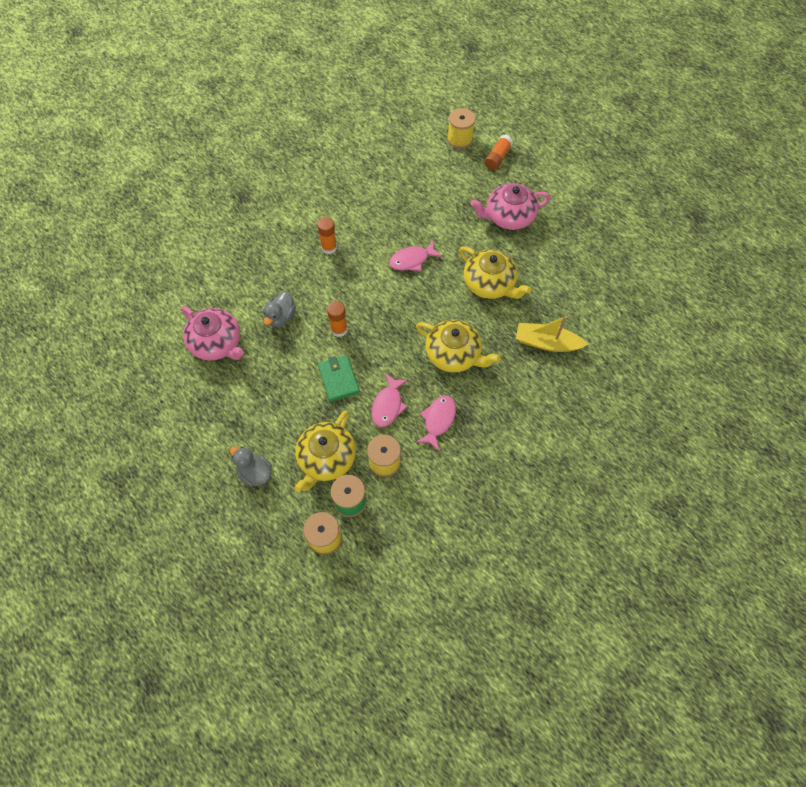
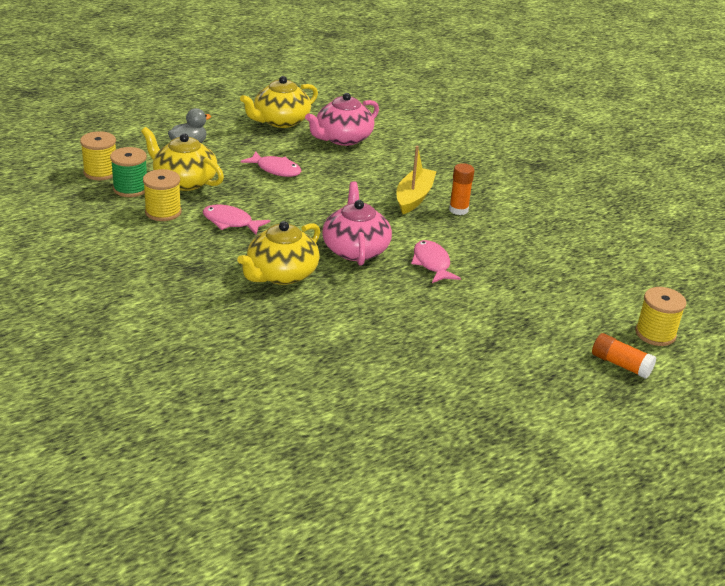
camera: 95 degrees right, 30 degrees down
(281, 317) = (366, 173): grey duck -> none
(338, 379) = (275, 197): green wallet -> none
(339, 329) = (340, 204): orange glue stick -> none
(438, 420) = (196, 251): pink fish -> pink fish (276, 169)
(490, 284) = (382, 319): yellow teapot -> yellow teapot (280, 121)
(508, 216) = (501, 355): pink teapot -> pink teapot (355, 249)
(546, 343) = (273, 351): yellow boat -> yellow boat (414, 197)

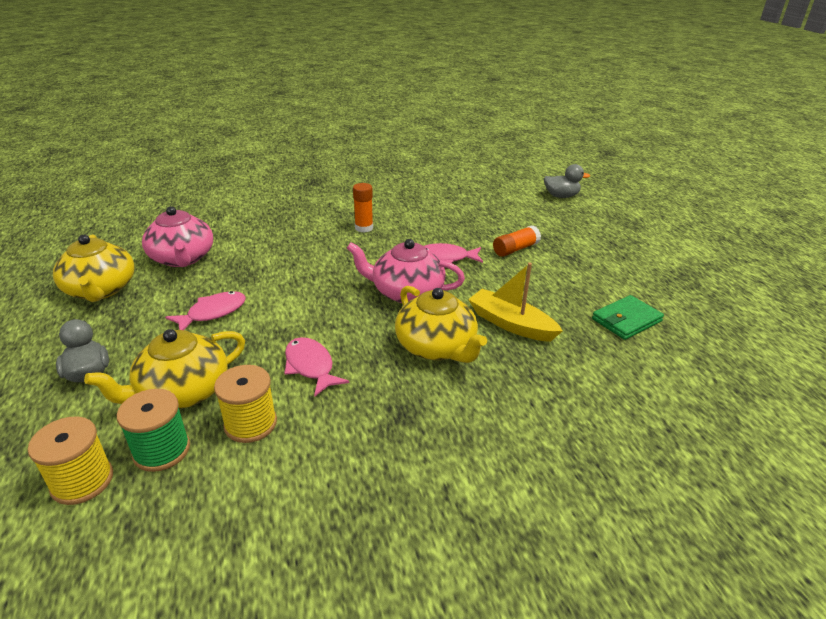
camera: 70 degrees left, 0 degrees up
(230, 222) = (310, 366): pink fish -> pink fish turned 105 degrees clockwise
(381, 381) = (626, 320): none -> green wallet
(414, 197) = (329, 244): yellow boat -> yellow boat (511, 324)
(621, 364) = (597, 215): orange glue stick -> orange glue stick (515, 249)
(655, 334) = (561, 196): yellow spool -> grey duck

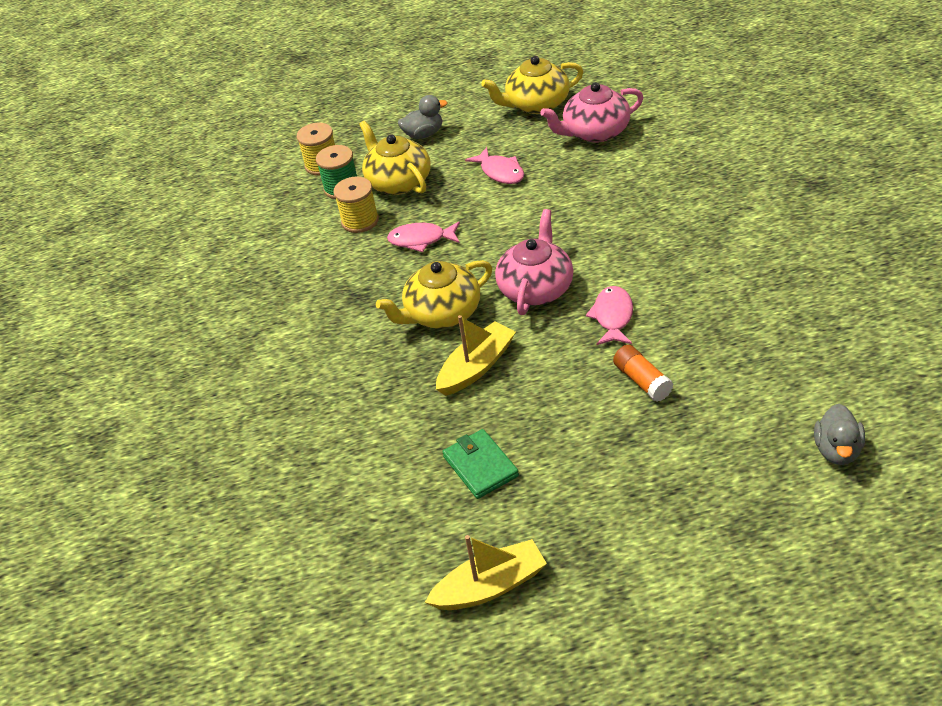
camera: 100 degrees right, 10 degrees up
(310, 366) = (421, 240): pink fish -> pink fish turned 150 degrees counterclockwise
(364, 228) = (682, 244): orange glue stick -> none
(739, 314) = (490, 586): none -> yellow boat

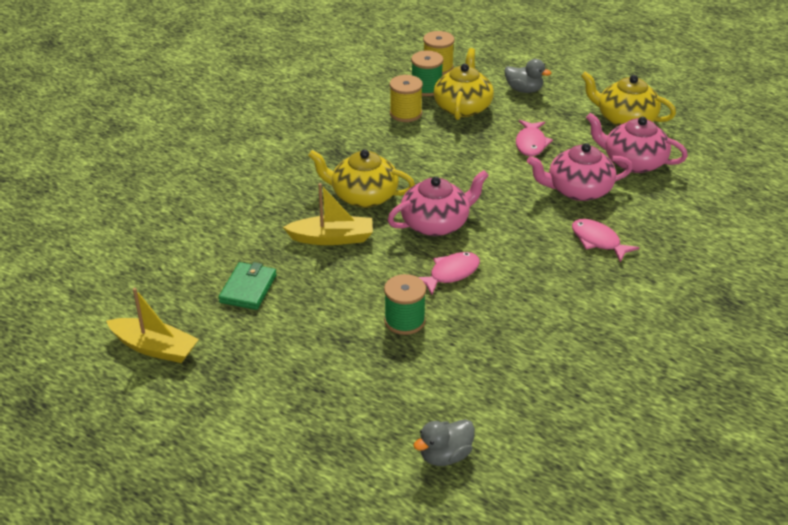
camera: 40 degrees right, 5 degrees down
(421, 240) = (420, 148): pink fish -> pink fish (598, 241)
(593, 181) = (578, 190): none -> pink teapot
(642, 381) = (404, 321): orange glue stick -> green spool

